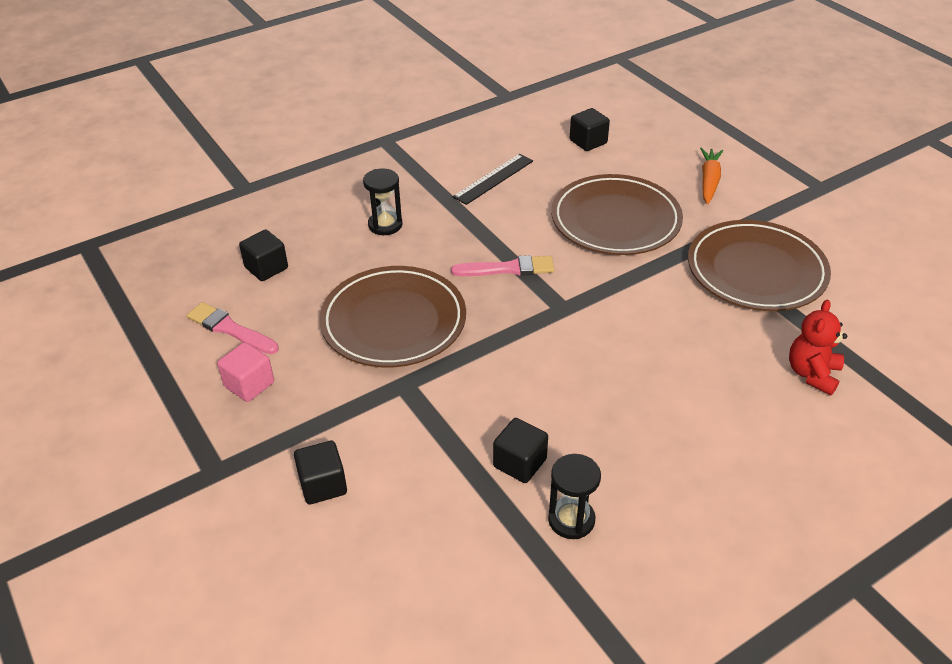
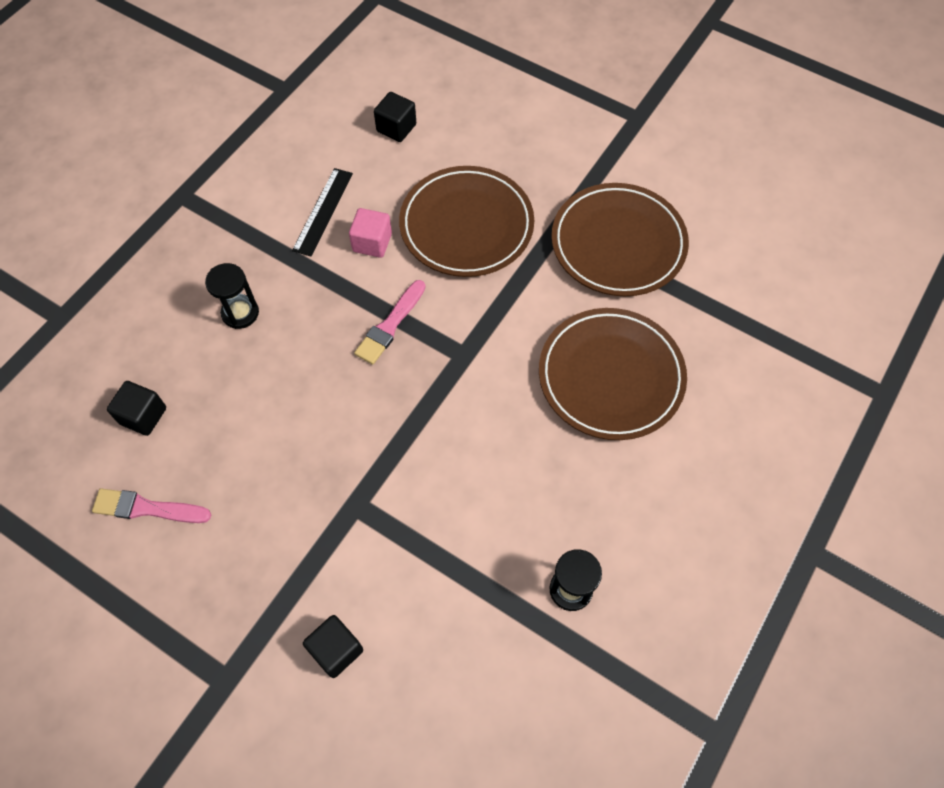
camera: 25 degrees left, 20 degrees up
(249, 385) = (204, 567): pink cube -> pink cube (372, 243)
(393, 322) = (309, 434): brown plate -> brown plate (611, 376)
(508, 269) = (390, 325): pink brush -> pink brush turned 150 degrees clockwise
(520, 463) = (501, 549): black cube -> none
(709, 181) = (534, 143): orange carrot -> none
(812, 374) = (707, 347): red teddy bear -> none

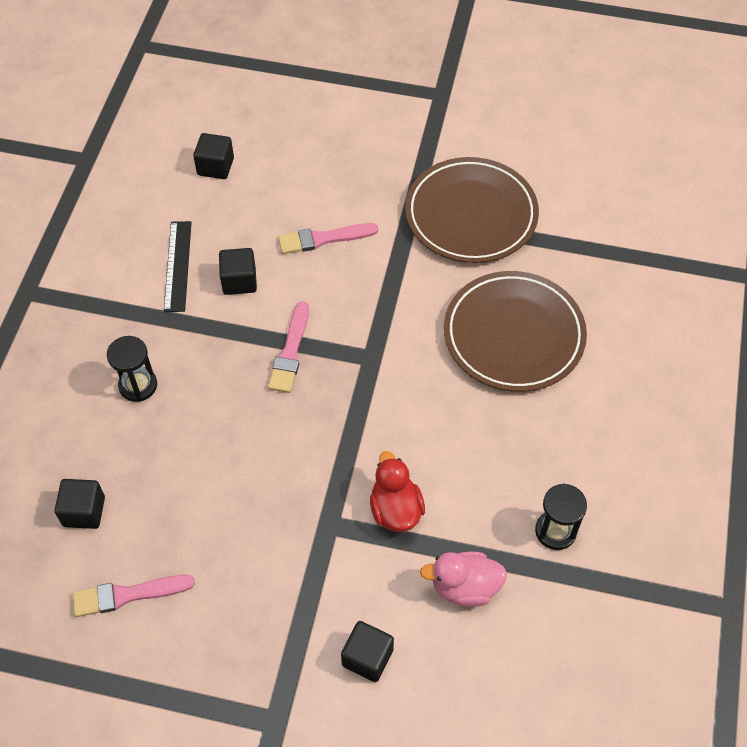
camera: 20 degrees left, 5 degrees down
(372, 243) = (239, 281): pink cube -> black cube
(424, 512) = (395, 509): none -> red duck
(458, 614) = (464, 587): none -> pink duck
(466, 225) = (323, 239): brown plate -> pink brush

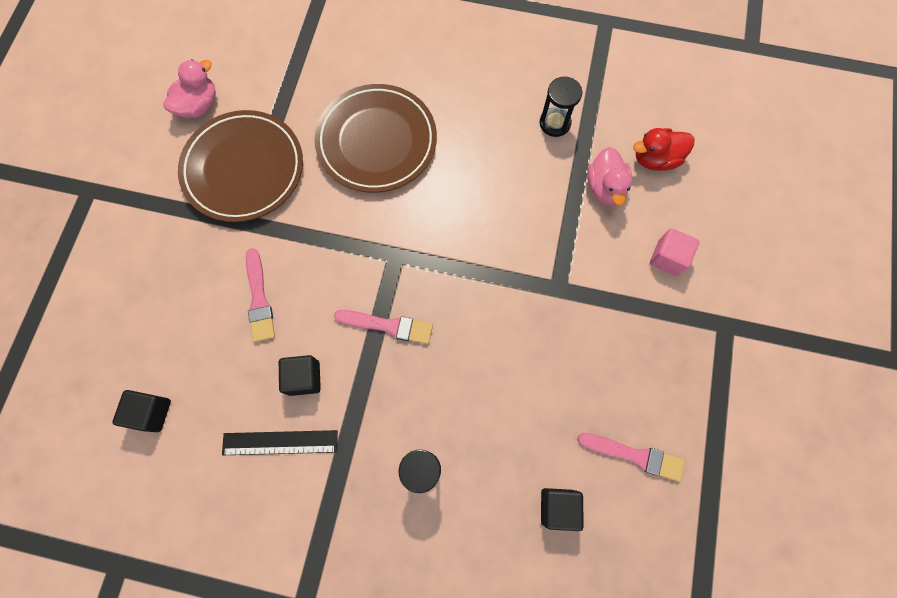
camera: 90 degrees left, 15 degrees up
(128, 595) = (634, 455): pink brush -> pink brush turned 60 degrees counterclockwise
(367, 657) = (667, 258): black cube -> pink cube
(395, 509) = (542, 236): red duck -> red duck (655, 159)
(546, 170) = (199, 105): none -> pink duck

